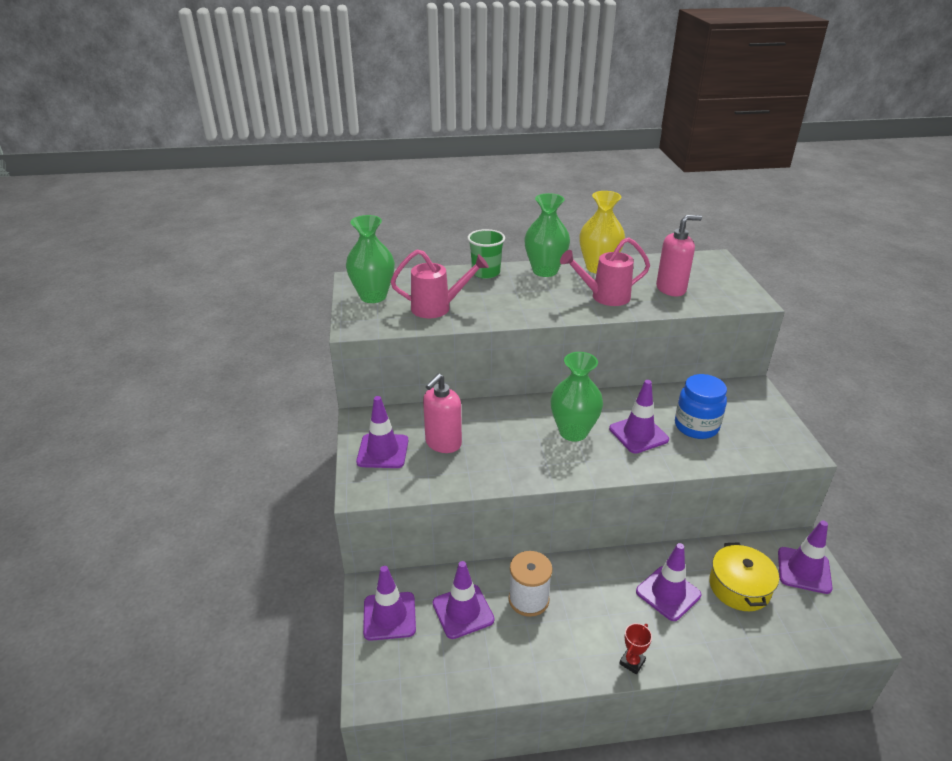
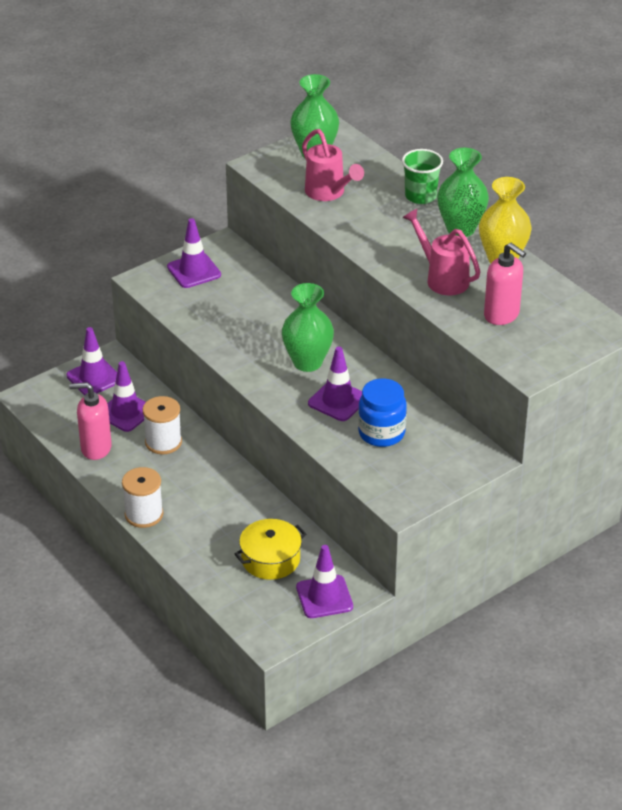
camera: 60 degrees right, 5 degrees up
(443, 443) = (230, 297): pink soap dispenser -> pink soap dispenser (95, 448)
(632, 662) = (144, 514): red trophy -> white spool
(668, 593) = (230, 518): purple traffic cone -> none

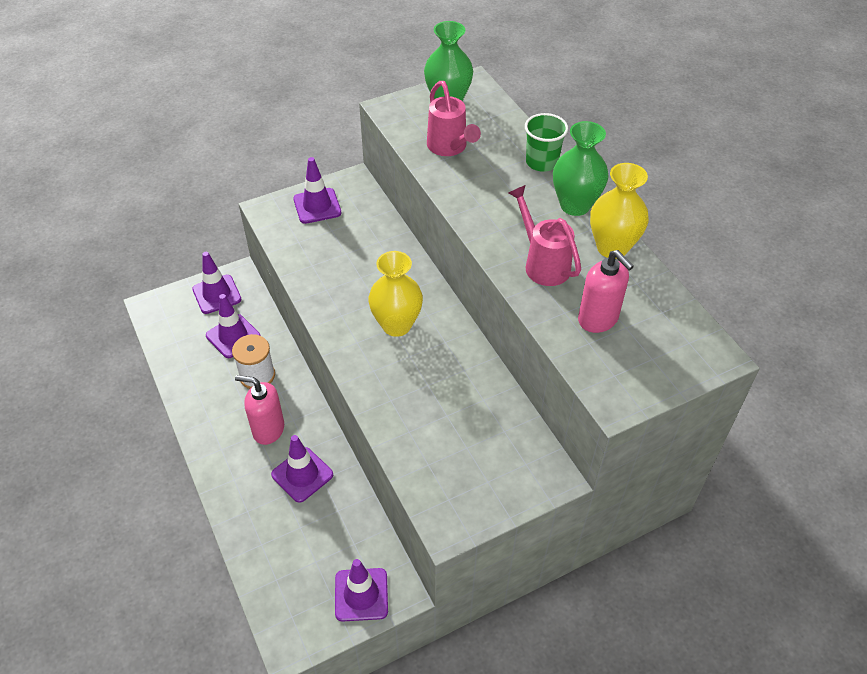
camera: 10 degrees right, 10 degrees up
(95, 448) = (192, 373): pink soap dispenser -> pink soap dispenser (268, 429)
(144, 514) = (212, 458): white spool -> none
(270, 559) = (319, 535): yellow pot -> none
(307, 362) = (396, 325): green vase -> yellow vase
(338, 401) = (415, 377): purple traffic cone -> purple traffic cone (302, 474)
(381, 433) = (450, 425): blue jar -> none

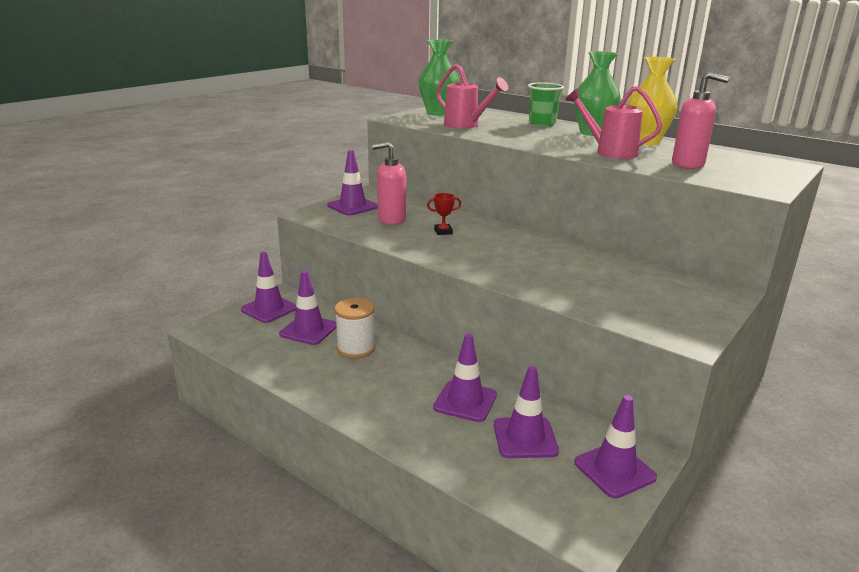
camera: 25 degrees left, 25 degrees down
(268, 429) = (400, 380): pink soap dispenser -> pink soap dispenser (391, 219)
(319, 533) = (525, 438): none -> purple traffic cone
(370, 282) = (443, 231): none -> red trophy
(396, 325) = (493, 247): yellow vase -> none

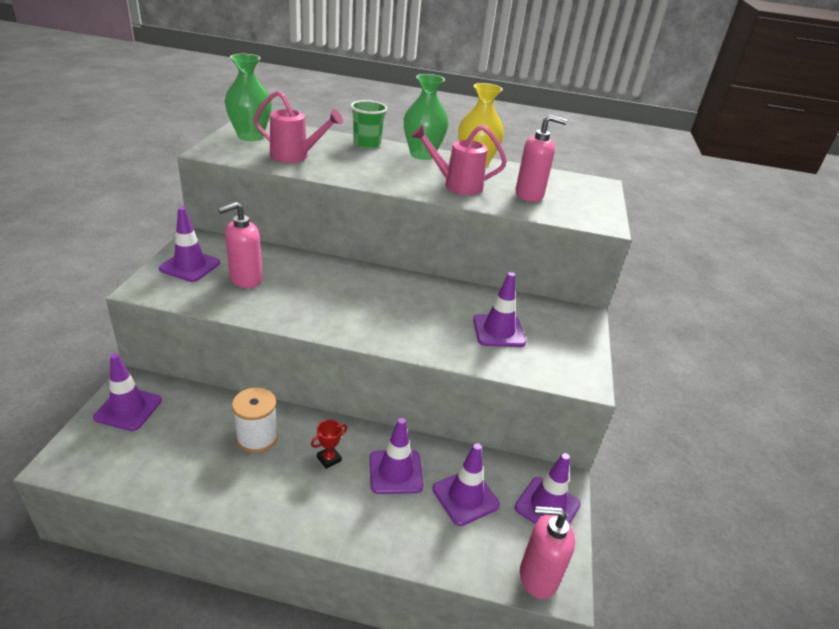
camera: 30 degrees left, 10 degrees up
(308, 330) = (192, 427): purple traffic cone -> purple traffic cone (498, 331)
(443, 231) = (310, 287): red trophy -> red trophy (329, 459)
(564, 521) = (537, 577): none -> pink soap dispenser

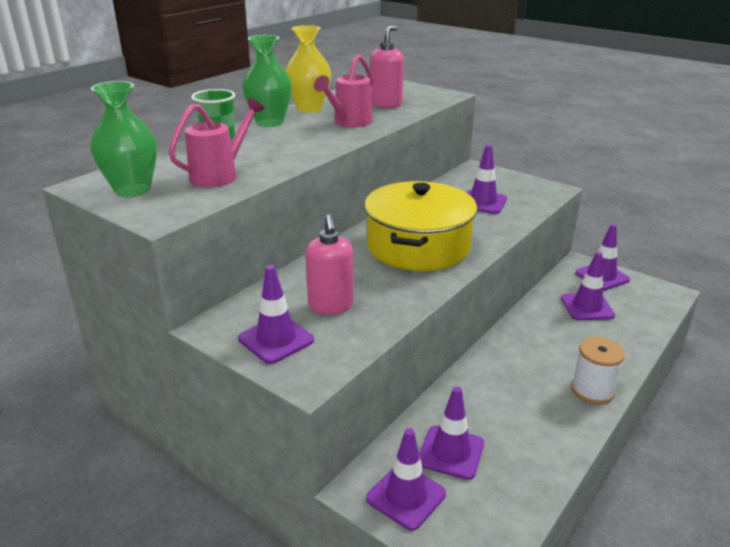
camera: 60 degrees left, 5 degrees down
(257, 437) = (488, 402): white spool -> white spool (592, 390)
(329, 459) = (529, 364): red trophy -> none
(371, 305) = (418, 246): none -> yellow pot
(395, 472) = (553, 332): purple traffic cone -> purple traffic cone (451, 452)
(537, 577) = (662, 299): pink soap dispenser -> none

